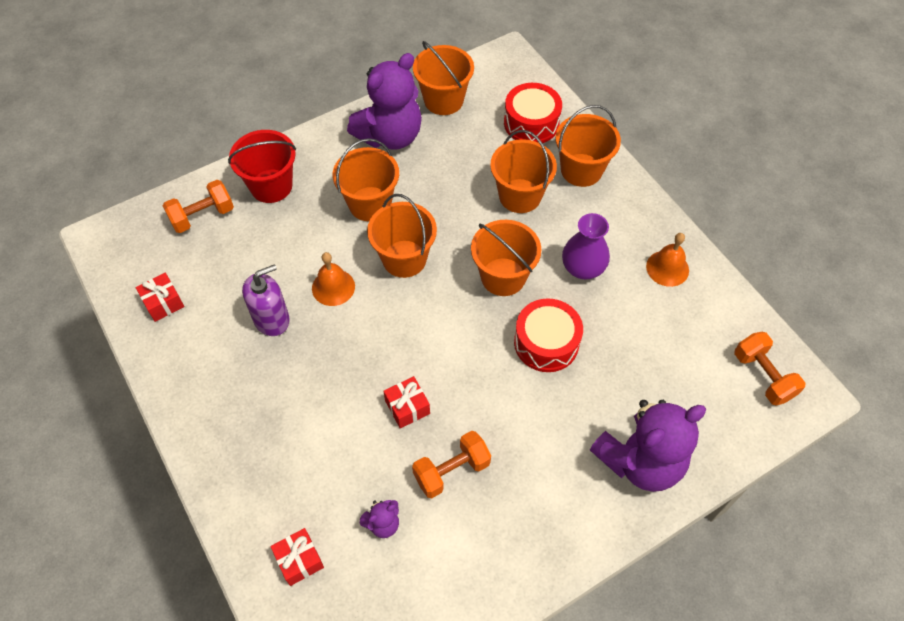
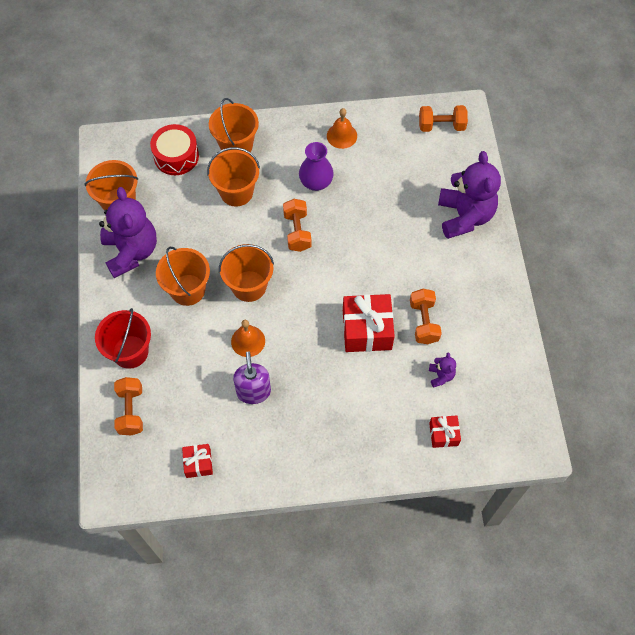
camera: 65 degrees left, 5 degrees up
(407, 407) = (367, 330): red gift -> red gift, size x1.87
(503, 277) = (297, 231): orange bucket -> orange dumbbell
(546, 343) = (360, 229): red drum -> none

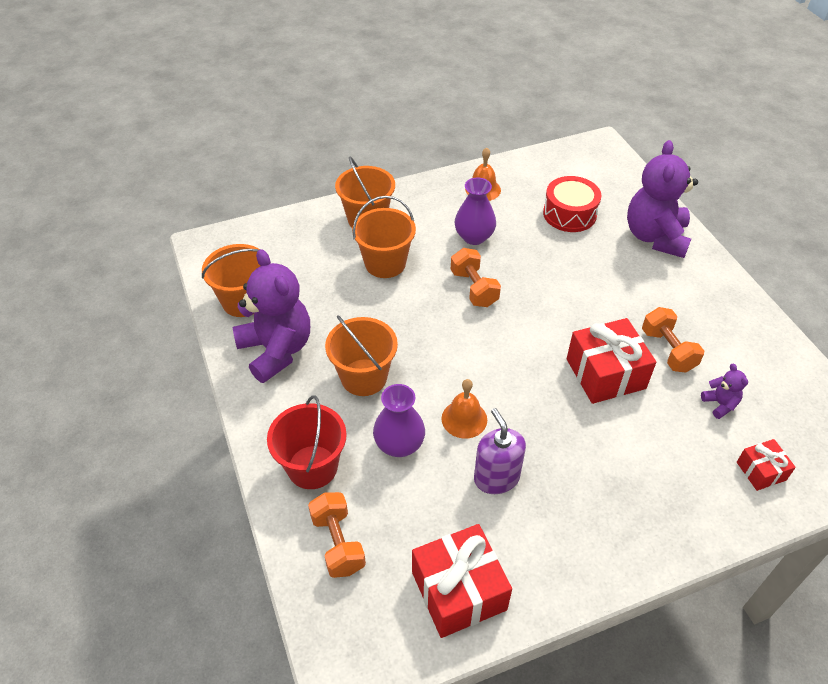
camera: 15 degrees left, 15 degrees down
(176, 156) = (299, 242): red drum -> red drum (569, 214)
(195, 350) = (399, 444): none -> purple vase
(198, 463) = (459, 591): red gift -> red gift, size x1.87
(249, 286) = (440, 357): orange bucket -> none
(441, 126) = (585, 162): orange dumbbell -> none
(464, 216) = (655, 237): purple teddy bear -> purple teddy bear turned 150 degrees counterclockwise

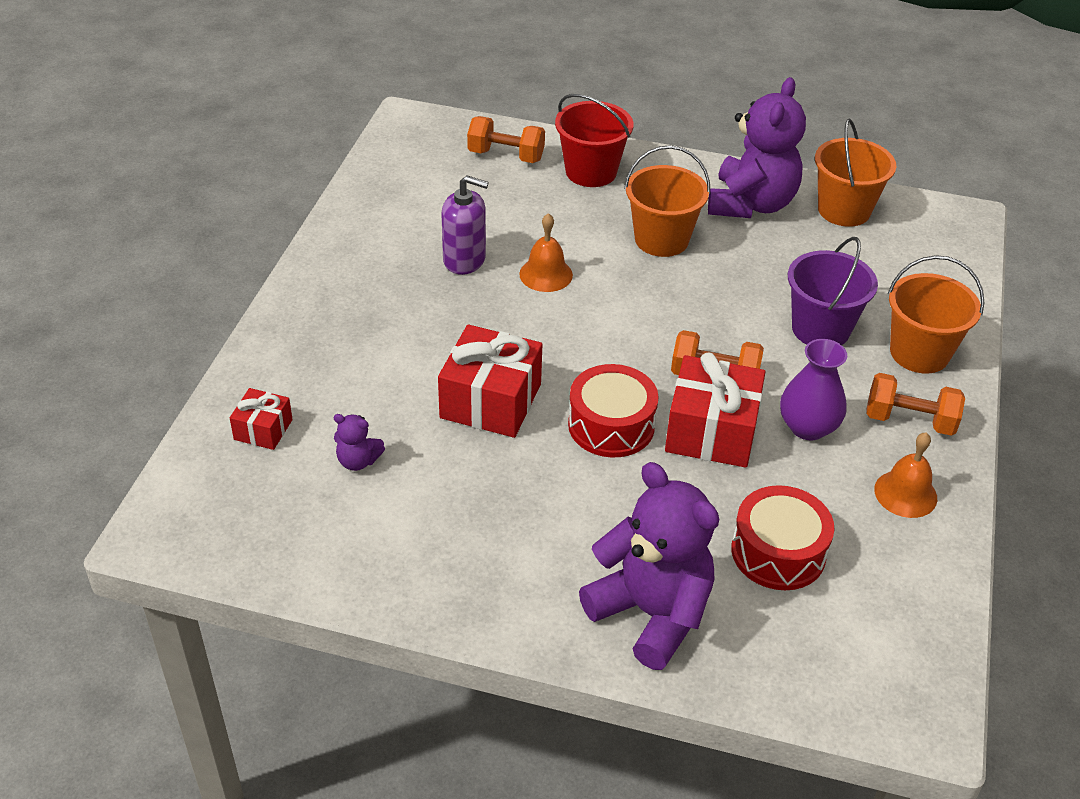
camera: 125 degrees right, 5 degrees down
(276, 350) = (751, 204): purple teddy bear -> purple teddy bear turned 75 degrees counterclockwise
(385, 263) = (820, 329): orange bucket -> purple bucket
(399, 444) = (561, 224): purple vase -> none
(459, 591) = (397, 191): red gift -> red gift (711, 431)
(561, 311) = (611, 425): none -> red drum
(668, 350) = (464, 474): orange dumbbell -> orange dumbbell (909, 420)

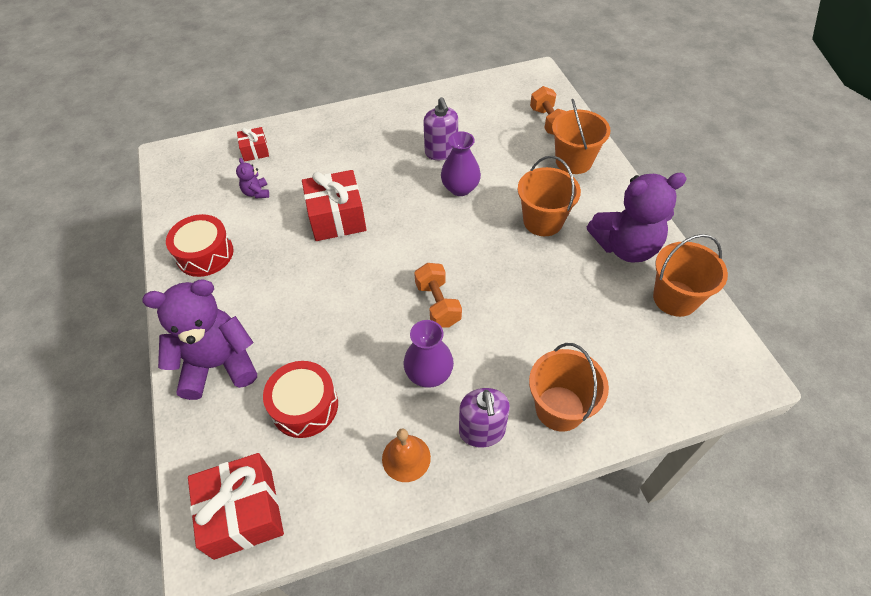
camera: 60 degrees right, 10 degrees up
(546, 274) = (460, 188): orange bell -> purple vase
(591, 172) = (573, 161): red bucket -> orange bucket
(611, 425) = (356, 276): red drum -> red drum (205, 254)
(651, 613) = (218, 364): purple teddy bear -> purple teddy bear turned 120 degrees counterclockwise
(711, 431) = (387, 325): red gift -> red gift (243, 513)
(820, 329) = (532, 339): purple bucket -> none
(909, 420) = (482, 431): orange dumbbell -> purple soap dispenser

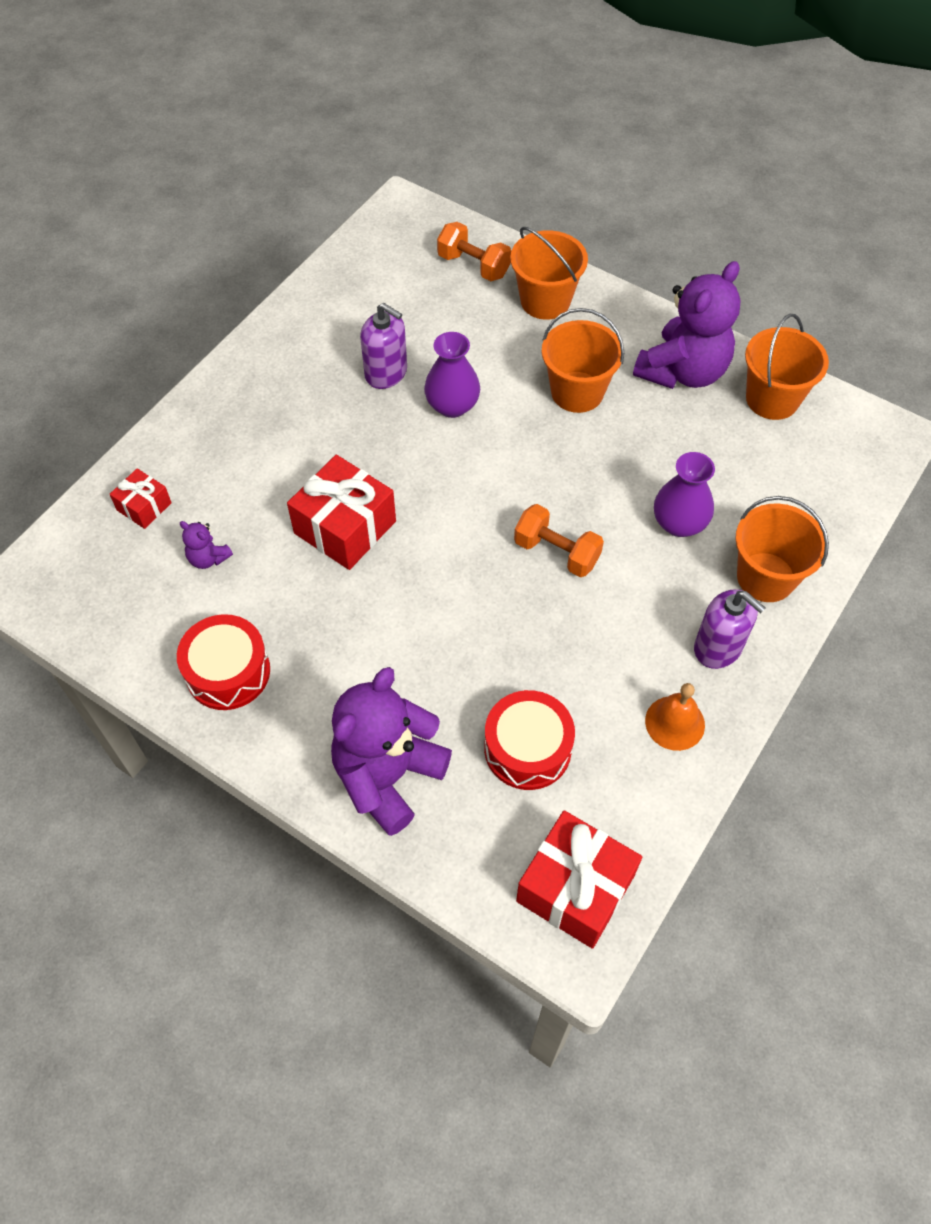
camera: 40 degrees left, 5 degrees up
(429, 374) = (617, 629): purple vase -> purple vase (679, 523)

